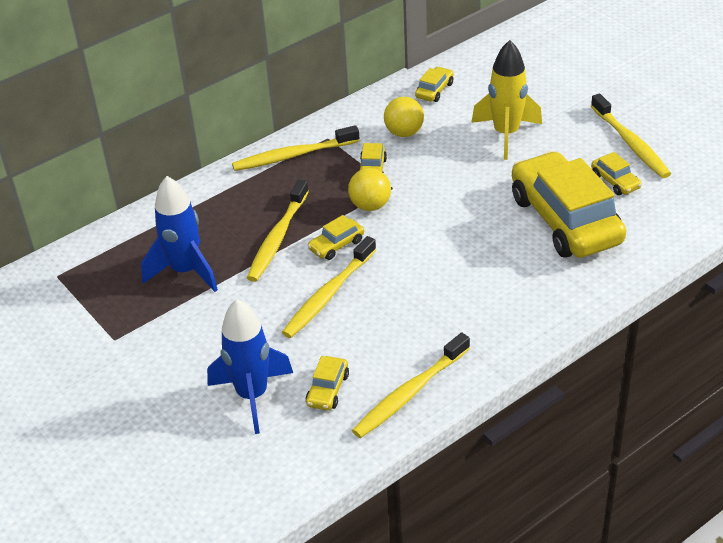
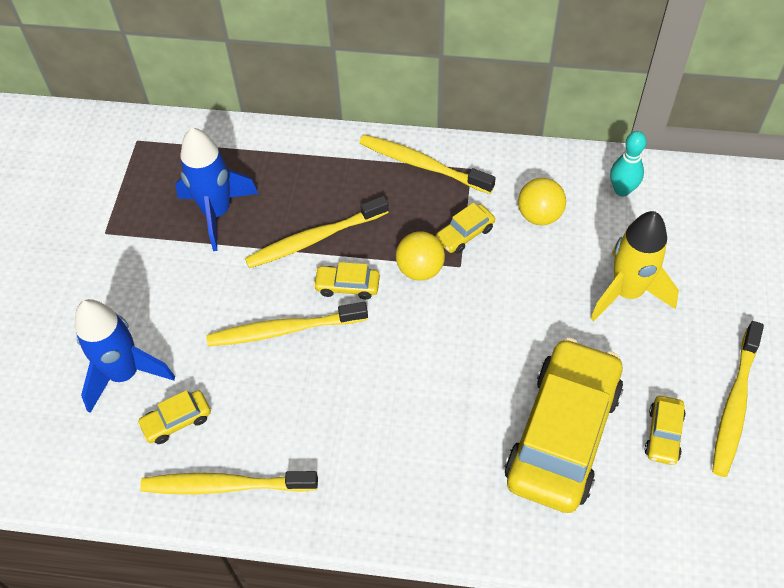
camera: 45 degrees right, 15 degrees up
(434, 90) = (622, 190): yellow car -> turquoise bowling pin

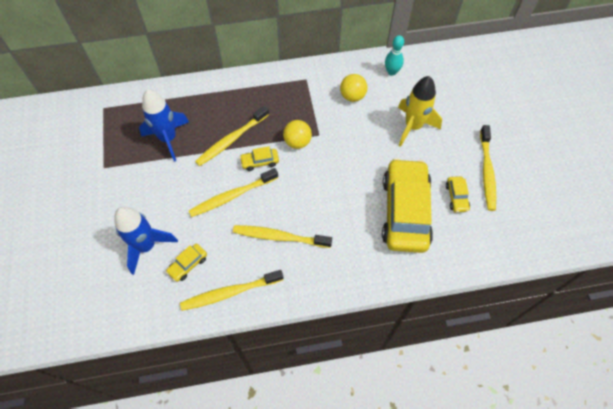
camera: 20 degrees left, 5 degrees up
(422, 165) = (278, 83): yellow toothbrush -> yellow toothbrush (279, 237)
(464, 234) = (315, 116): yellow car -> none

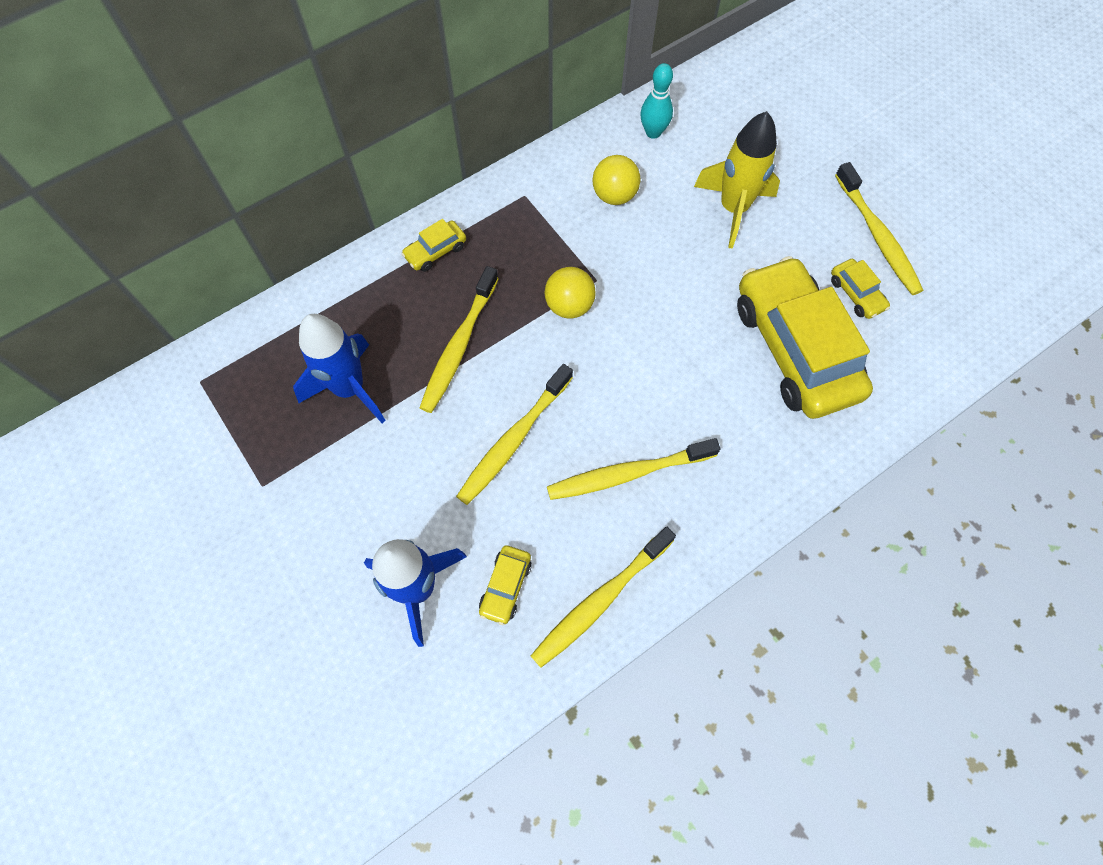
camera: 25 degrees left, 5 degrees up
(260, 162) = (527, 363): yellow car -> yellow car (435, 251)

